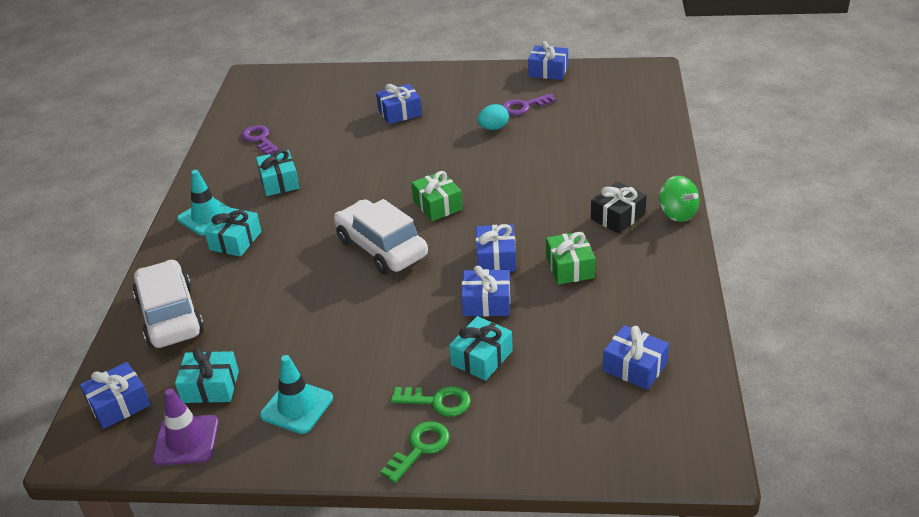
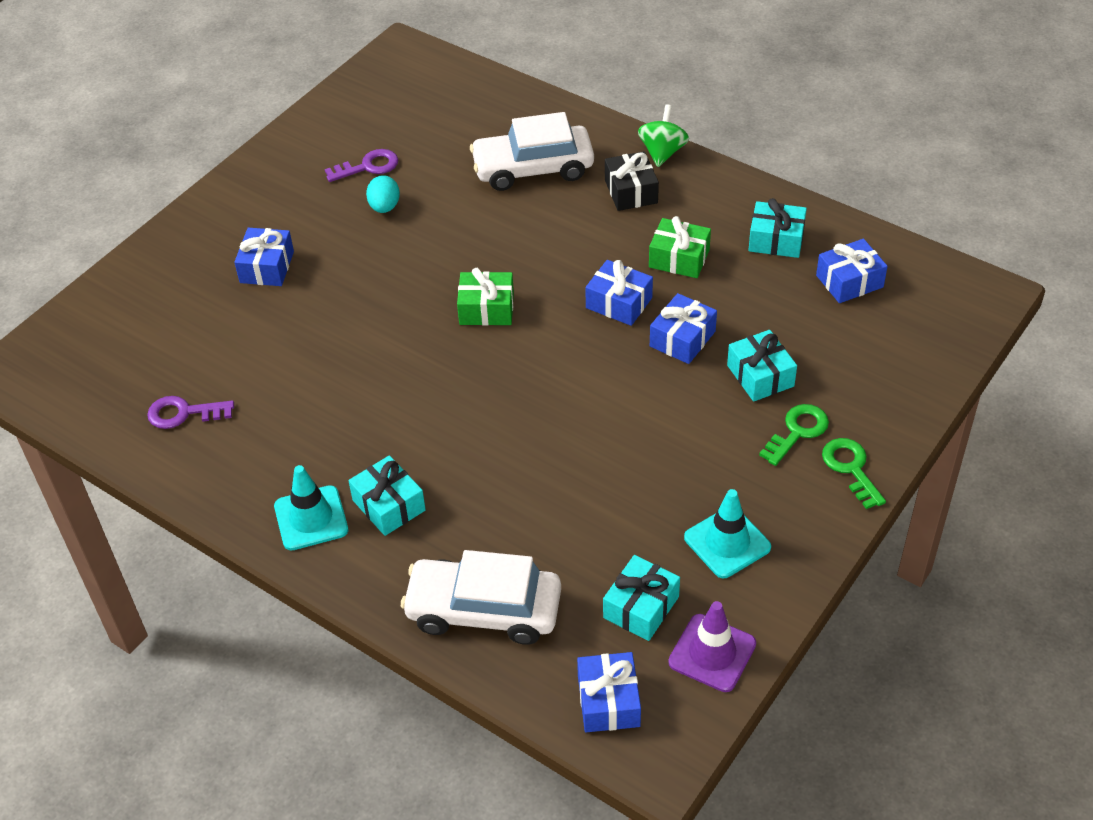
camera: 60 degrees left, 10 degrees up
(279, 182) = (303, 425): turquoise gift -> turquoise gift (776, 240)
(381, 248) = (521, 382): white car -> white car (533, 169)
(524, 106) = (368, 166): purple key -> purple key turned 120 degrees counterclockwise
(548, 71) = (317, 118): blue gift -> none
(677, 213) = (662, 152): green spinning top -> green spinning top turned 75 degrees counterclockwise

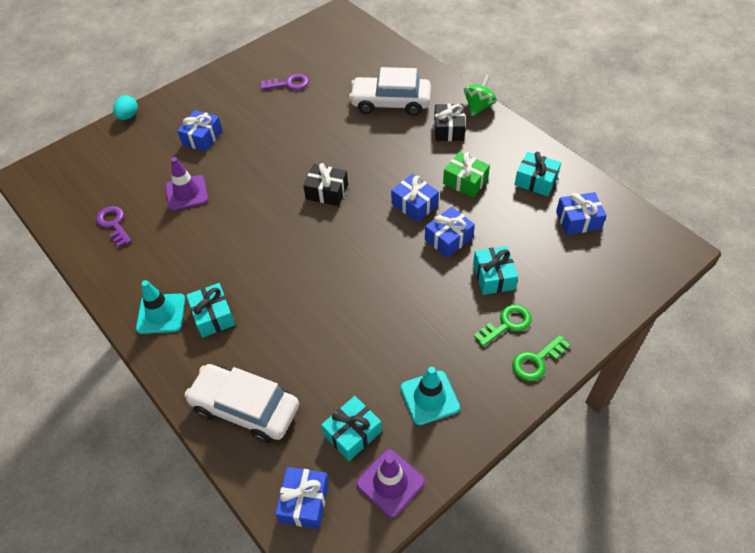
camera: 15 degrees right, 5 degrees up
(184, 413) = (114, 224): purple key -> purple key turned 45 degrees clockwise
(277, 350) = (186, 193): none -> purple traffic cone
(384, 207) = (288, 112): turquoise egg -> turquoise egg (128, 116)
(486, 309) = (327, 192): green gift -> black gift
(851, 468) = (536, 361): green key -> green key turned 120 degrees counterclockwise

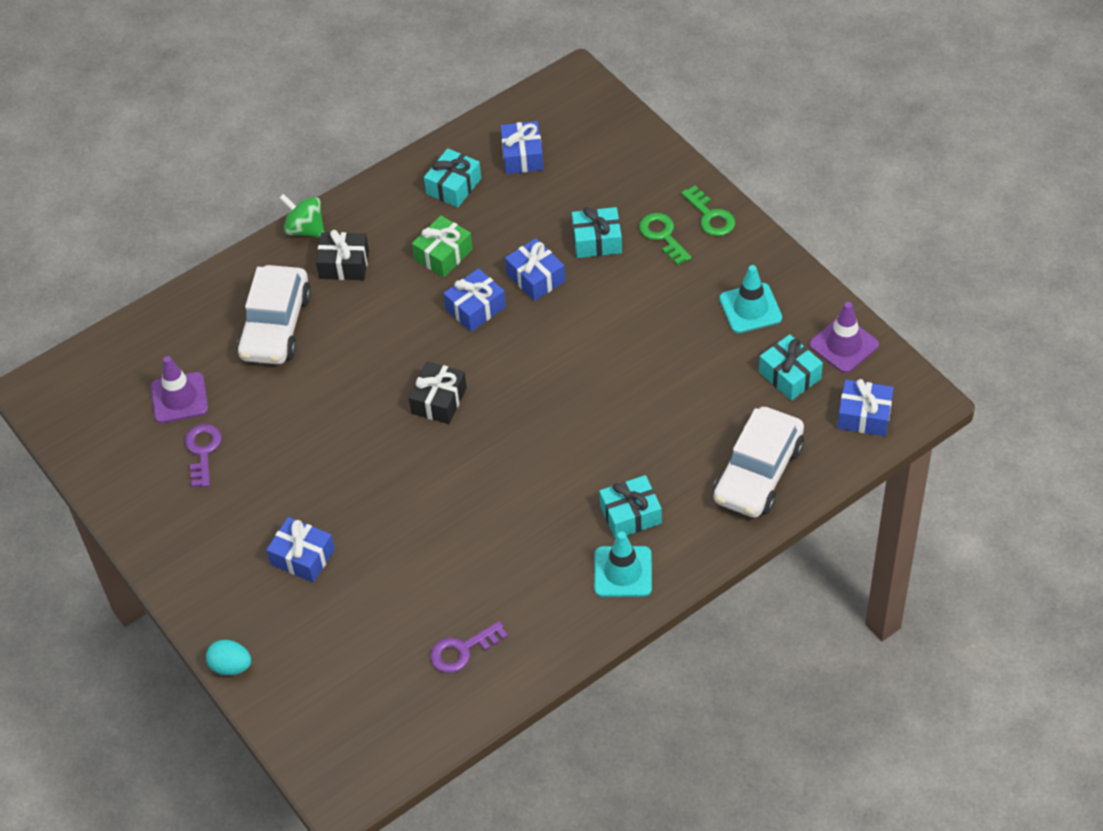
camera: 85 degrees left, 0 degrees up
(186, 193) = (416, 566): purple traffic cone -> purple traffic cone (179, 398)

